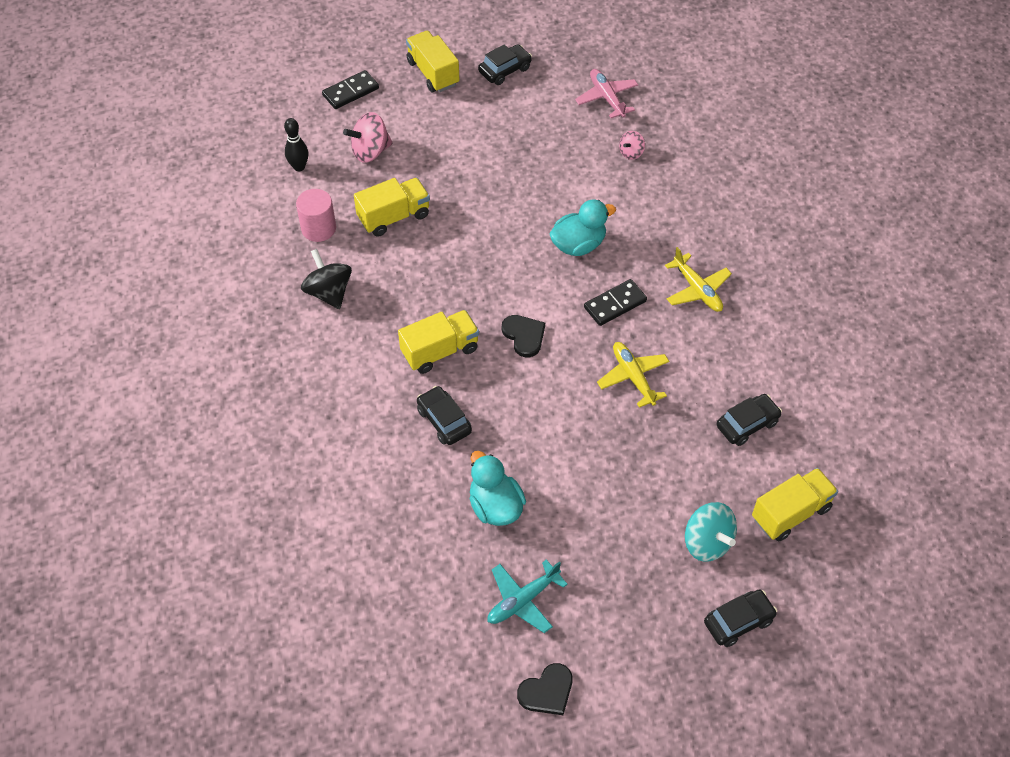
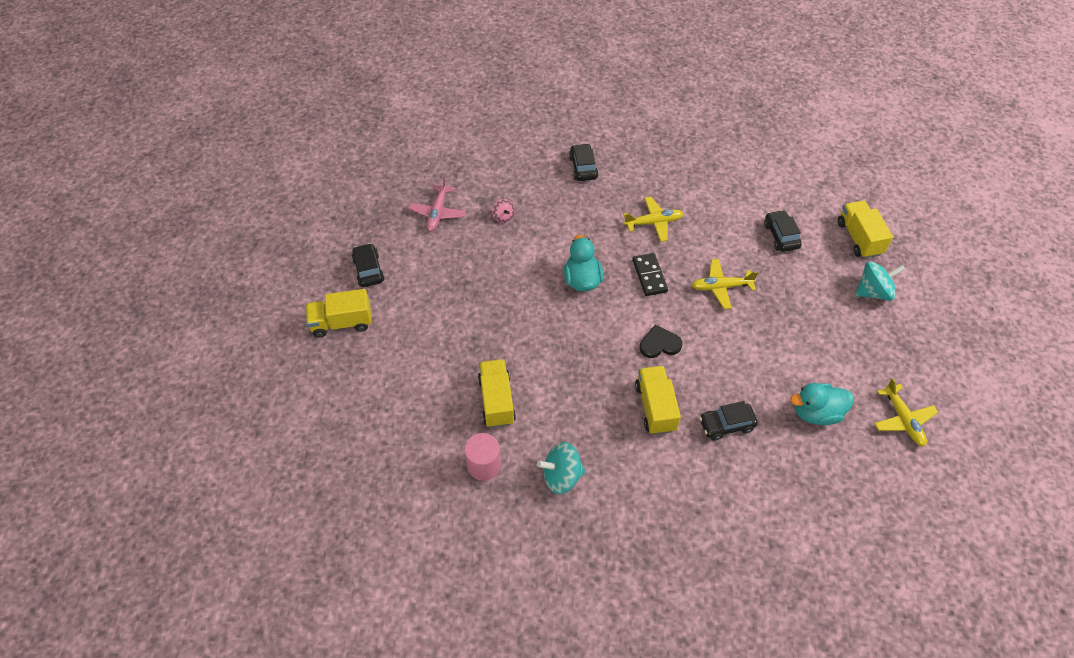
camera: 70 degrees left, 0 degrees up
(299, 167) = (400, 462): black bowling pin -> none
(329, 292) = (561, 476): black spinning top -> turquoise spinning top
(350, 92) = (328, 394): black domino -> none
(370, 151) = (411, 398): pink spinning top -> none
(522, 600) = (903, 420): turquoise plane -> yellow plane
(547, 691) = (980, 427): black heart -> none
(606, 98) = (437, 213): pink plane -> pink plane turned 75 degrees counterclockwise
(738, 621) = (938, 296): black car -> black car (583, 167)

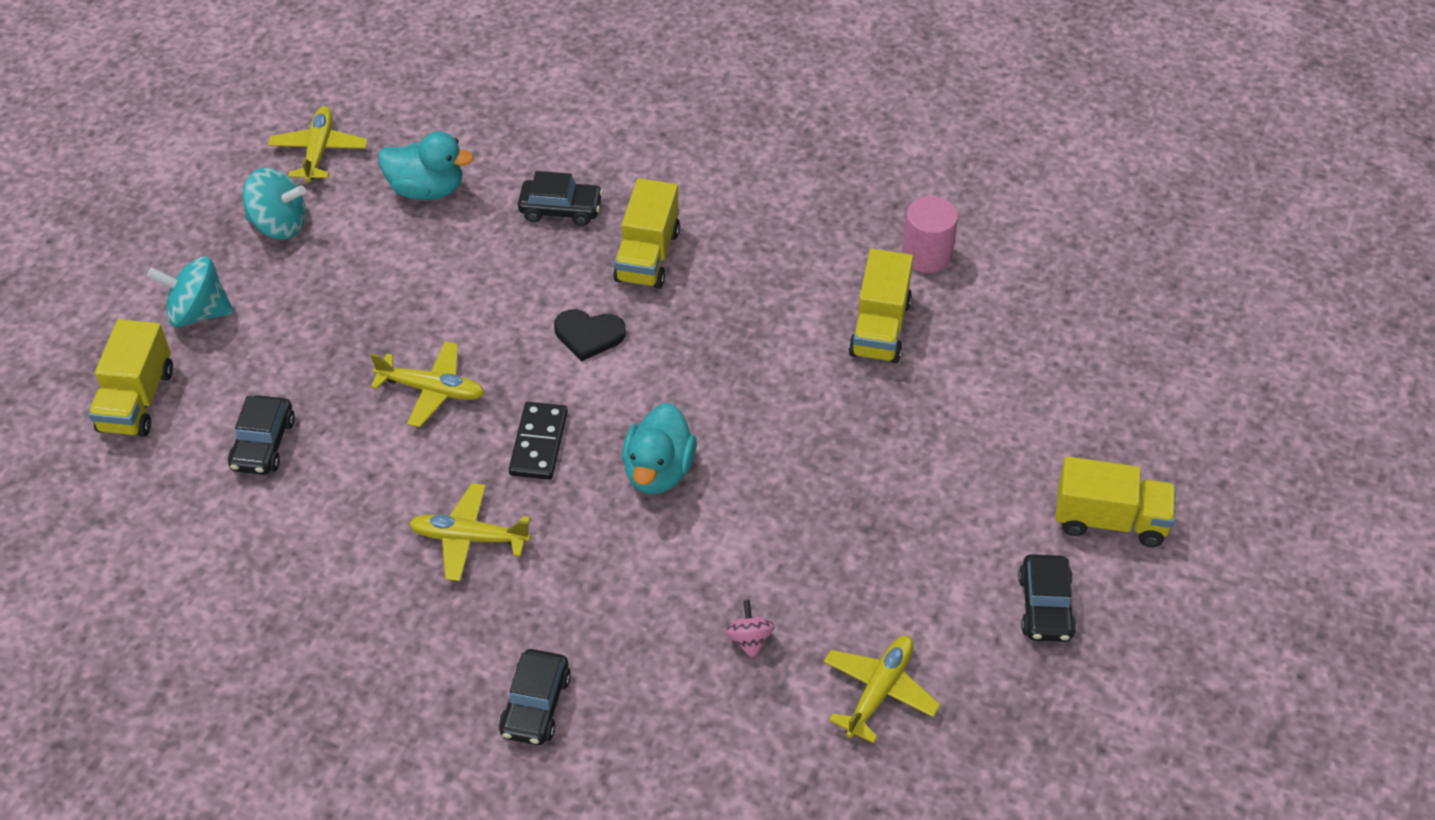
camera: 160 degrees left, 5 degrees down
(437, 213) = (879, 691): pink plane -> yellow plane
(561, 476) = (822, 214): turquoise spinning top -> turquoise spinning top (279, 225)

